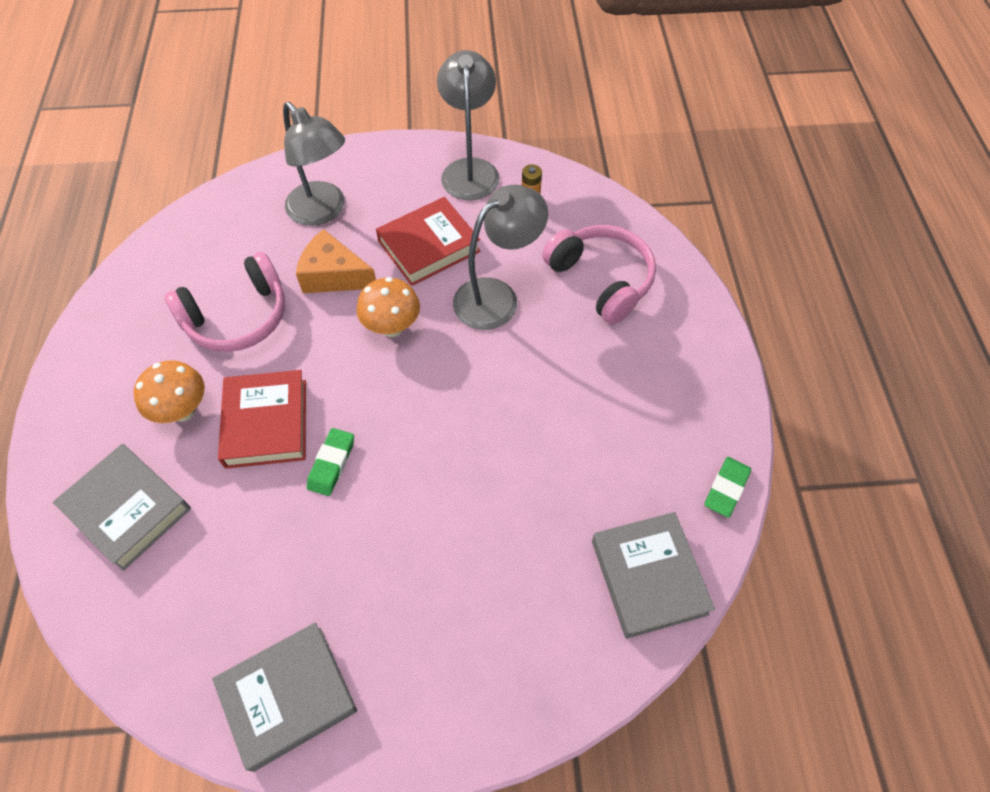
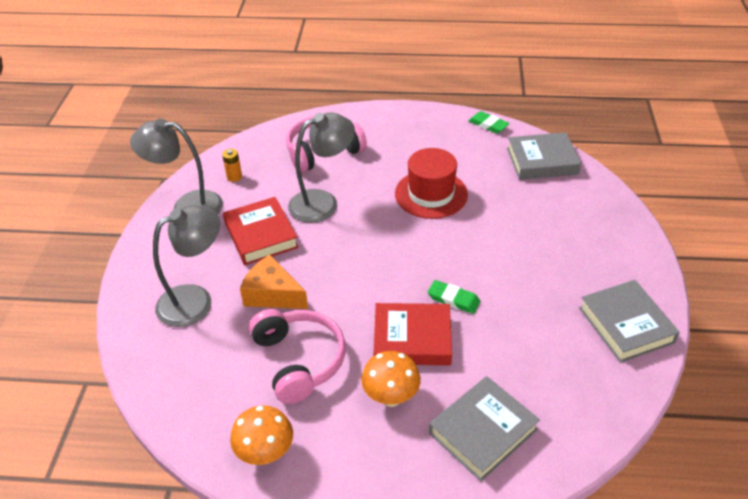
camera: 80 degrees left, 15 degrees down
(334, 275) = (272, 294): orange cheese -> orange cheese turned 90 degrees clockwise
(392, 327) = (336, 261): orange mushroom -> orange mushroom (266, 453)
(497, 296) = (323, 202): grey lamp -> grey lamp turned 90 degrees clockwise
(535, 419) = (431, 194): none -> red hat

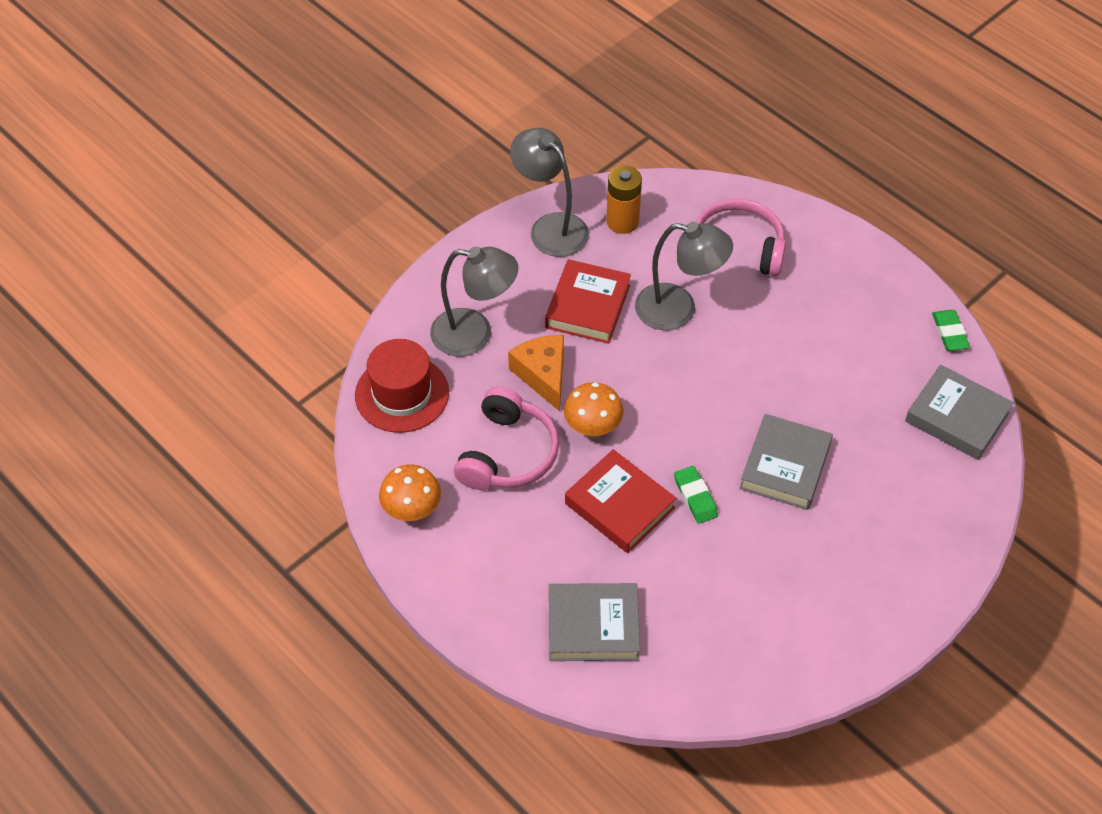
camera: 40 degrees right, 10 degrees up
(234, 177) = (622, 222): orange battery -> orange battery, size x1.74
(391, 397) = (550, 541): orange mushroom -> orange mushroom (592, 429)
(431, 194) = (794, 373): red hat -> red hat (402, 394)
(626, 325) = (827, 640): grey book -> grey book (785, 466)

